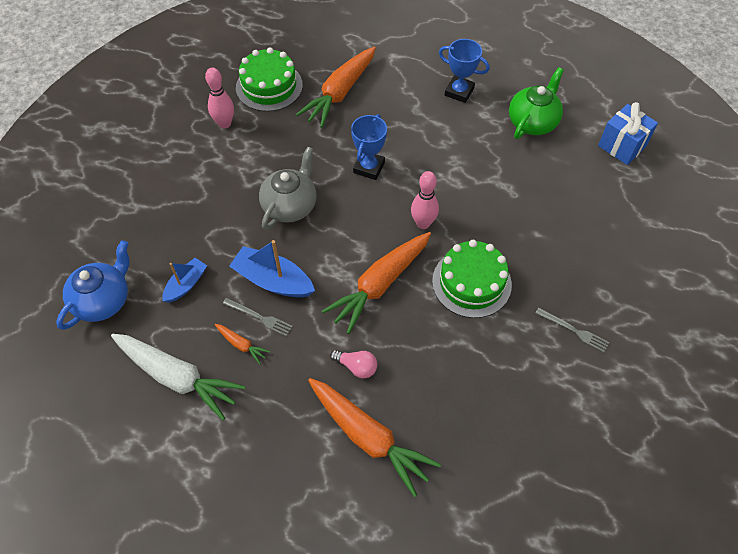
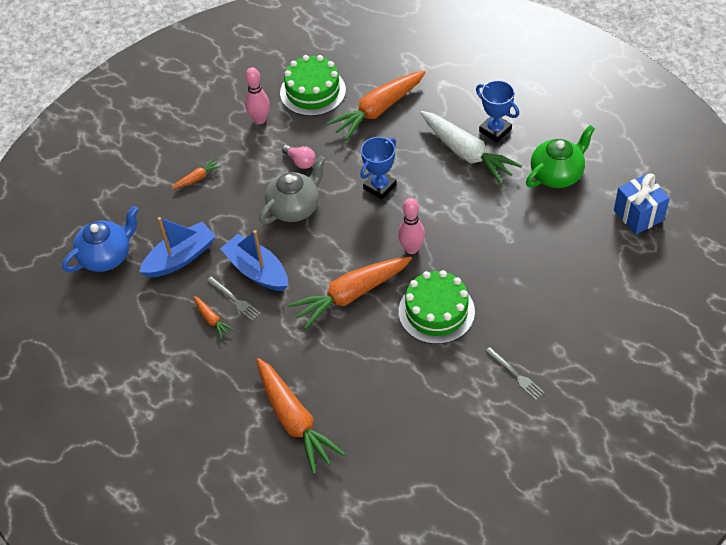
camera: 20 degrees right, 5 degrees down
(177, 377) = (149, 333): white carrot -> white carrot (466, 153)
(178, 196) = (197, 178): none -> orange carrot
(186, 284) = (180, 258): blue boat -> blue boat, size x1.61
(356, 367) = (305, 360): pink light bulb -> pink light bulb (300, 161)

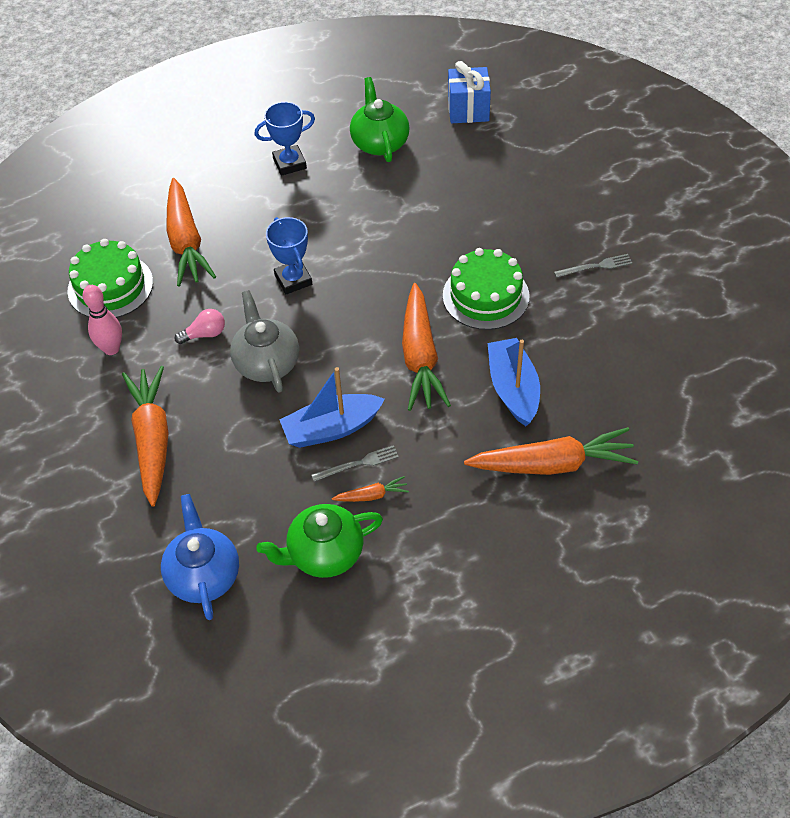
camera: 65 degrees left, 0 degrees up
(151, 313) = (324, 554): none -> green teapot
(180, 258) = (261, 497): blue boat -> blue boat (513, 389)
(197, 178) = (152, 440): orange carrot -> orange carrot, size x2.25
(411, 249) = (394, 285): pink bowling pin -> none
(466, 153) = (302, 196): white carrot -> none

